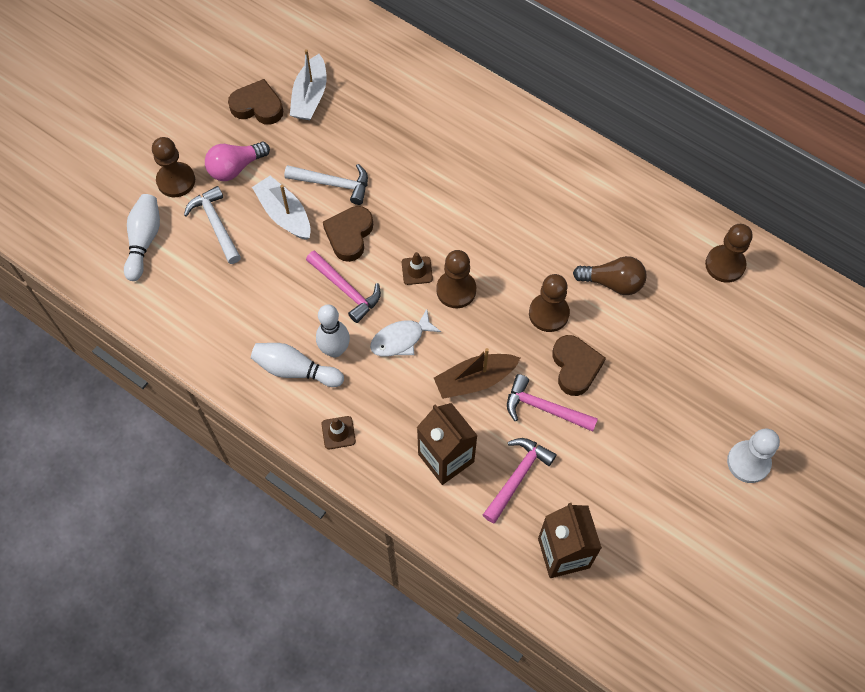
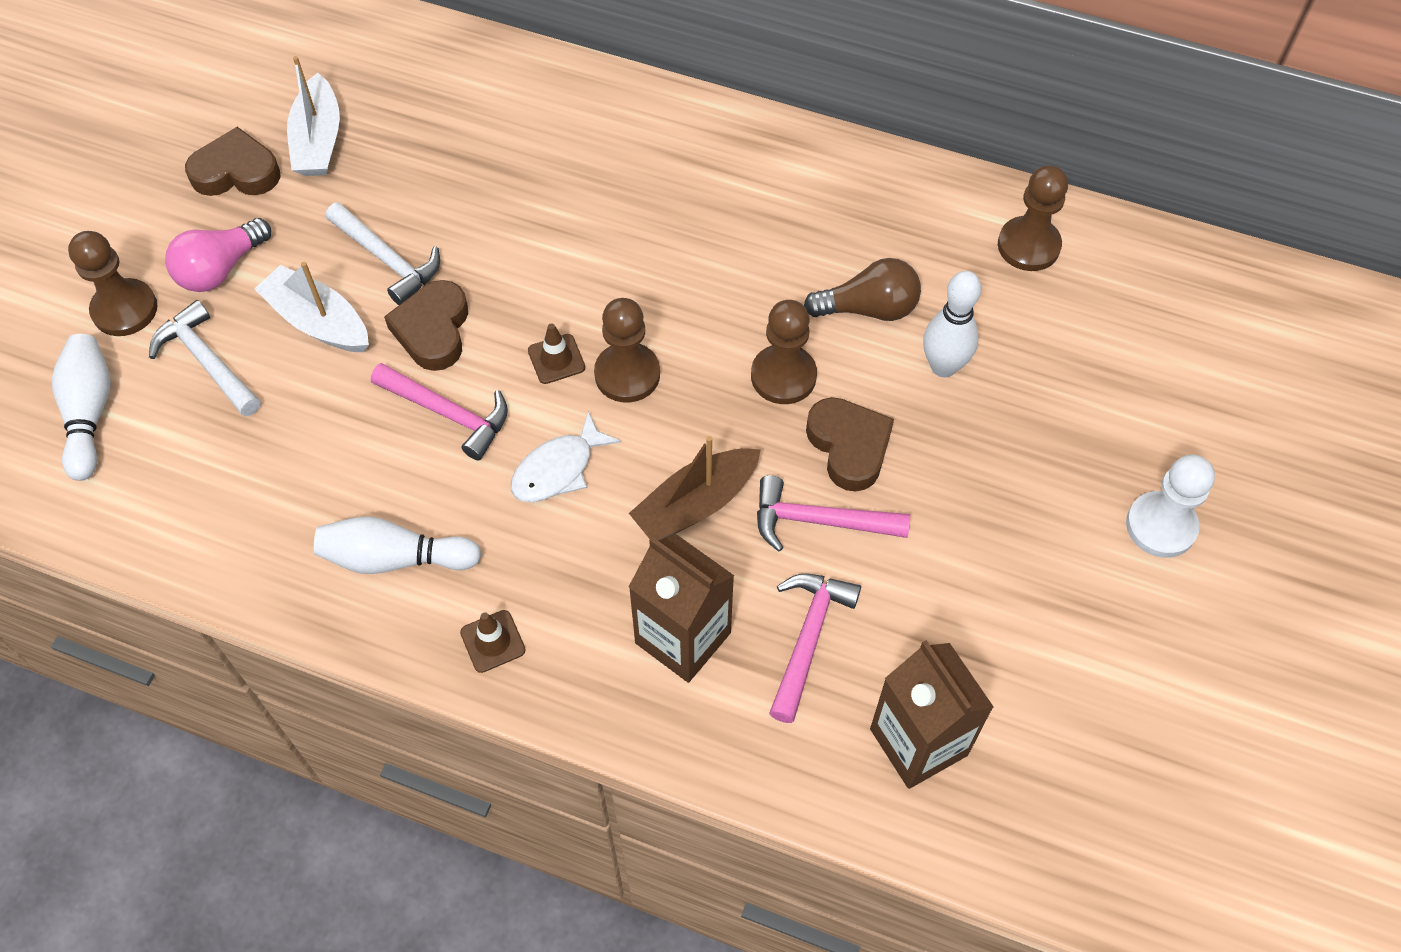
camera: 15 degrees left, 5 degrees down
(333, 184) = (387, 260): white hammer -> white hammer turned 45 degrees clockwise
(335, 350) = (453, 511): white bowling pin -> white bowling pin (943, 366)

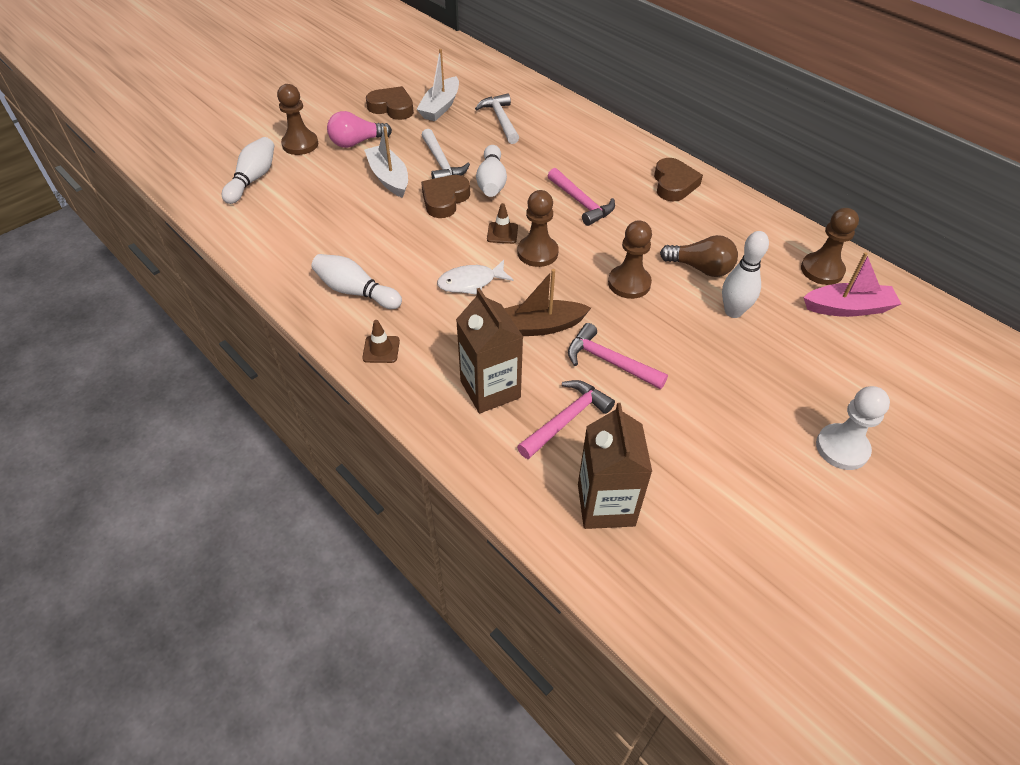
camera: 25 degrees right, 10 degrees down
(207, 362) = (323, 177): white hammer -> white hammer (500, 120)
(448, 413) = (428, 238): pink hammer -> pink hammer (581, 203)
(487, 266) = (491, 182): none -> white bowling pin
(849, 446) = (650, 331): brown heart -> brown heart (674, 184)
(1085, 298) = (848, 308): none -> pink boat

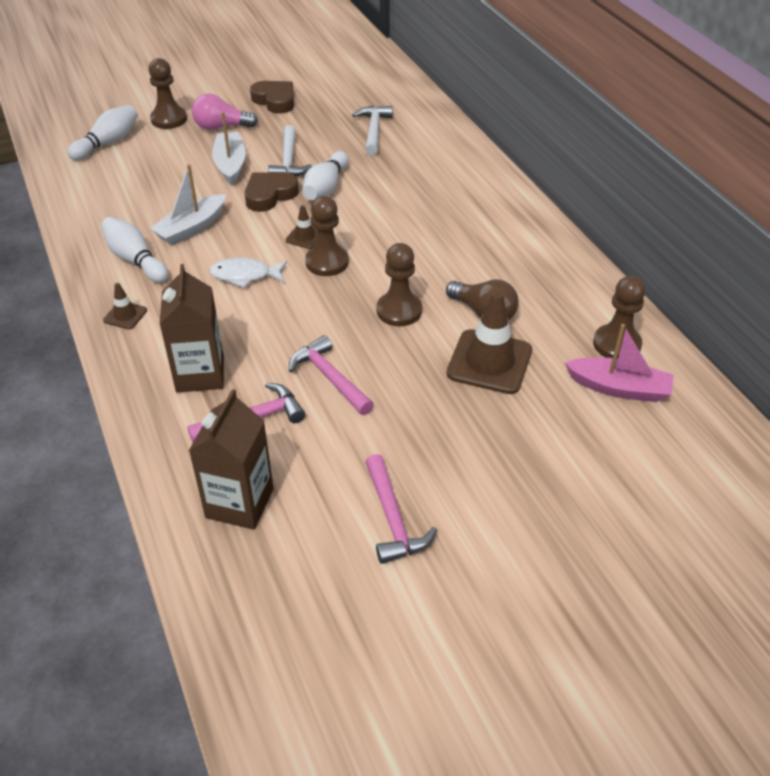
camera: 20 degrees right, 5 degrees down
(440, 107) = (322, 108): white boat -> white boat (191, 228)
(539, 326) = (283, 330): brown boat -> none
(581, 203) = (402, 225): pink hammer -> pink hammer (393, 519)
(674, 184) = (512, 226): brown heart -> none
(733, 311) = (489, 362): white bowling pin -> brown traffic cone
(842, 448) = (514, 519): white pawn -> none

